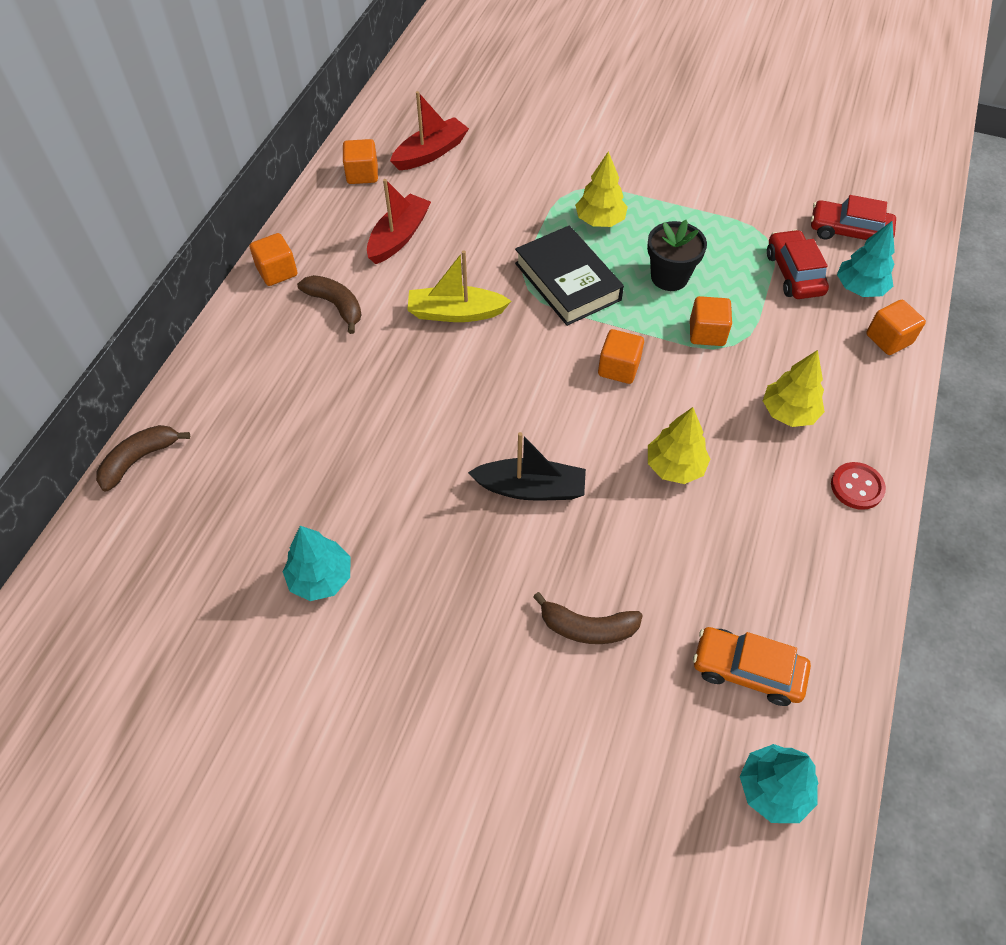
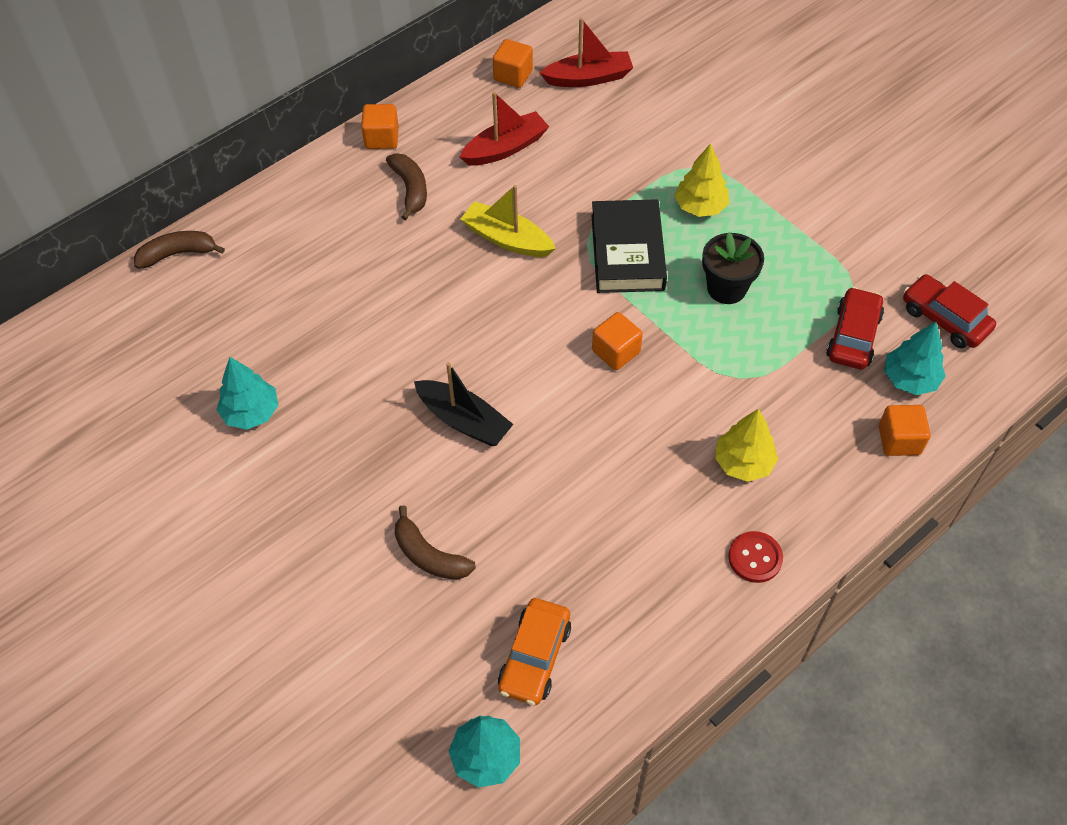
camera: 30 degrees right, 0 degrees up
(675, 466) = (601, 461): yellow tree -> none
(707, 333) = (722, 356): orange cube -> none
(747, 670) = (535, 657): orange car -> orange car turned 120 degrees counterclockwise

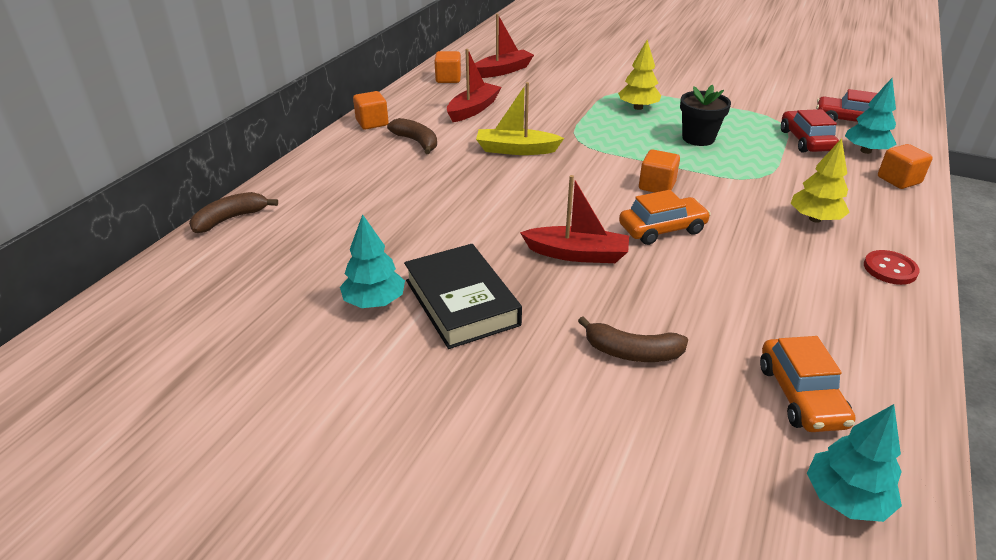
camera: 25 degrees left, 20 degrees down
(464, 420) = (577, 254): black boat -> red boat
(571, 417) = (662, 229): none -> orange car
(627, 252) = (611, 137): black book -> black book (461, 302)

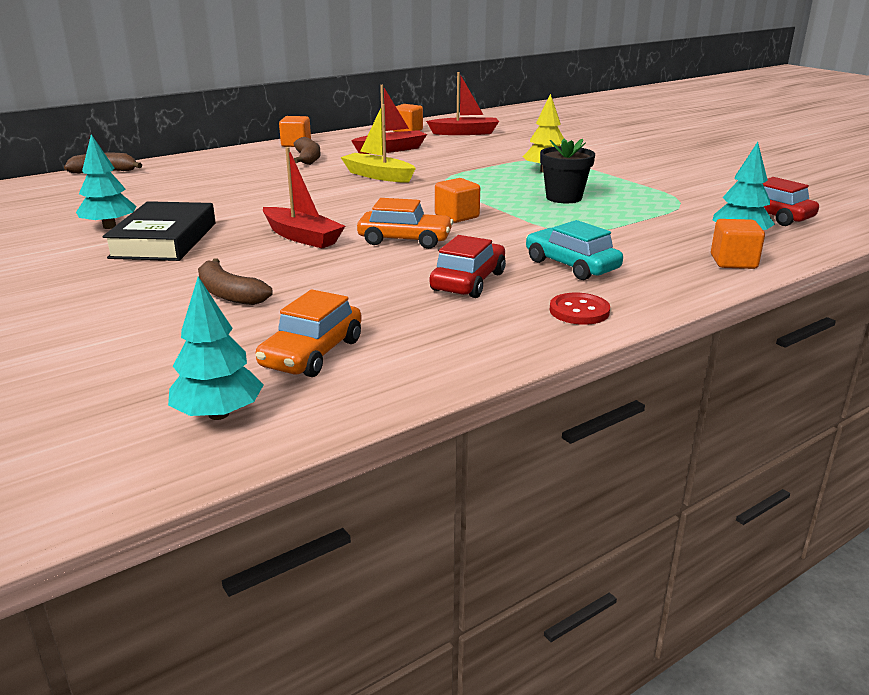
camera: 30 degrees right, 10 degrees down
(805, 141) = (681, 218): red car -> red car (468, 281)
(815, 219) = (571, 265): yellow tree -> turquoise car

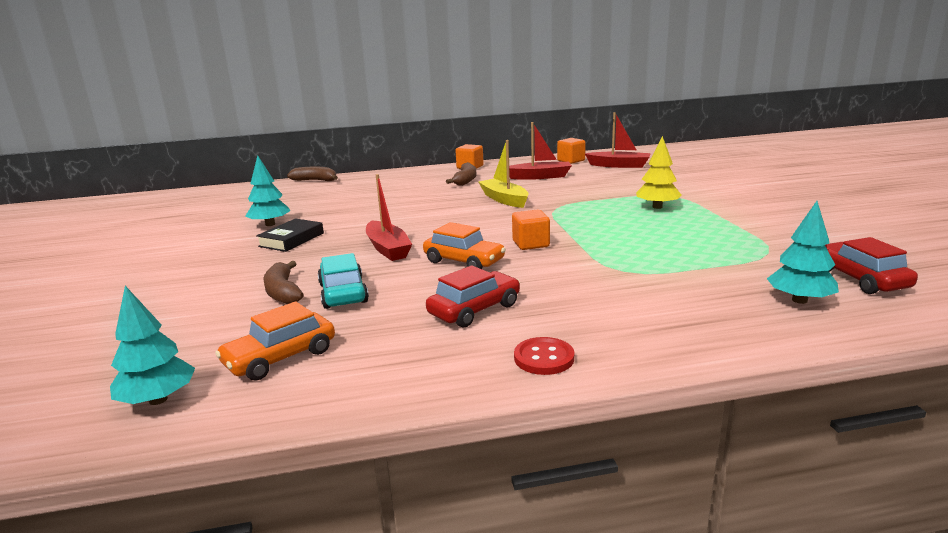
camera: 25 degrees right, 5 degrees down
(164, 240) = (291, 240): black book -> black book, size x0.66
(564, 198) = (648, 235): black flower pot -> none
(571, 265) = (585, 307): turquoise car -> turquoise car (343, 293)
(733, 262) = (764, 329): orange cube -> none

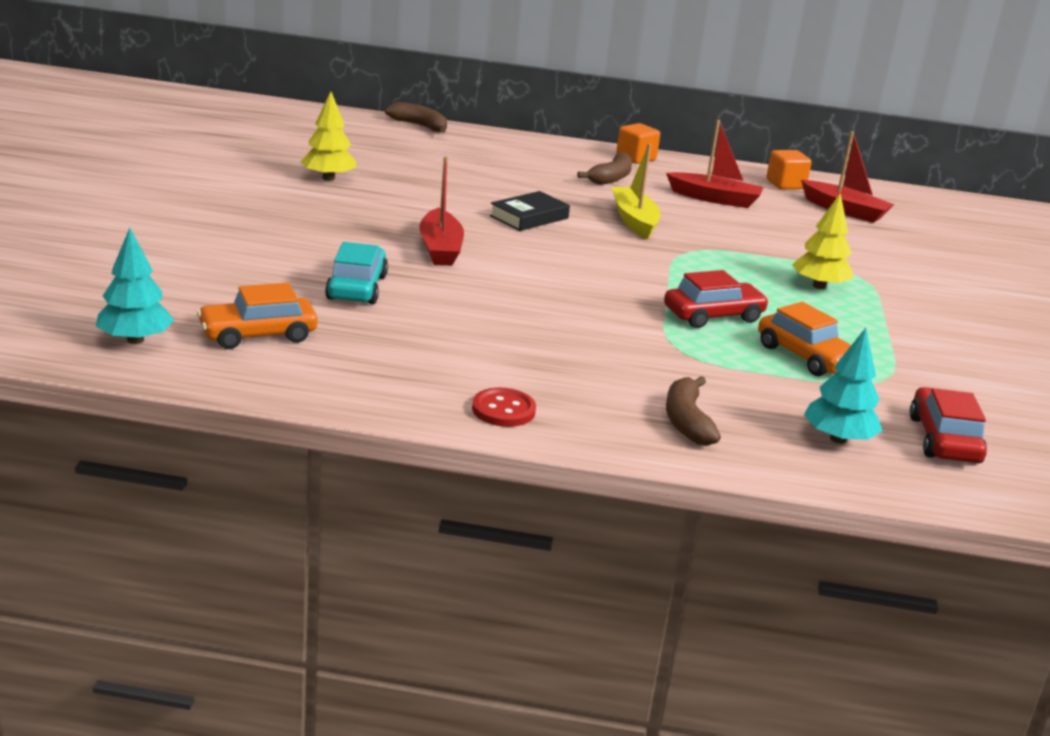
camera: 15 degrees right, 5 degrees up
(270, 224) = (328, 178): turquoise tree -> yellow tree
(283, 292) = (296, 268): brown banana -> brown banana (686, 421)
(291, 240) = (341, 206): black book -> black book (529, 217)
(464, 261) = (513, 288): orange car -> orange car (806, 357)
(474, 309) = (478, 344): red car -> red car (713, 315)
(531, 244) = (608, 289): orange cube -> none

